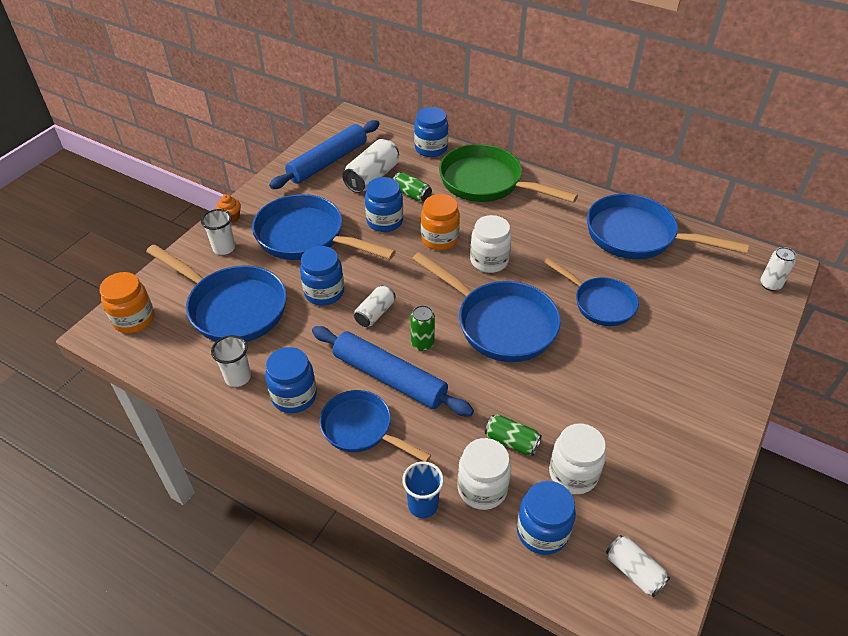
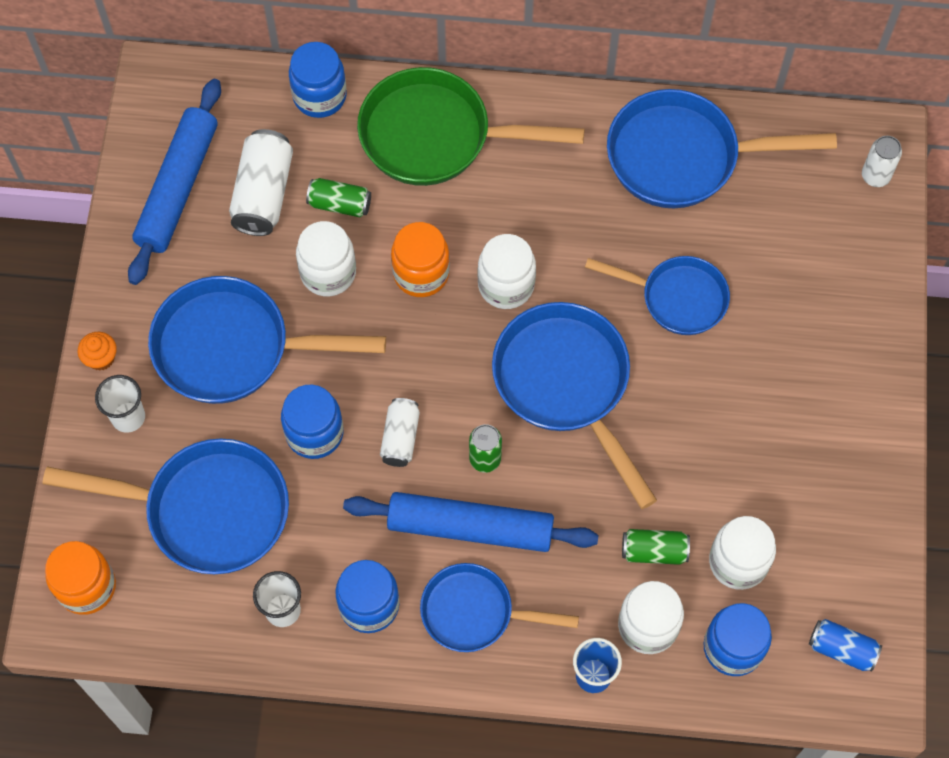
camera: 25 degrees left, 20 degrees up
(385, 221) = (328, 273): blue jar -> white jar
(500, 323) = (566, 385): blue pan -> blue pan turned 135 degrees counterclockwise
(634, 571) = (842, 649): white can -> blue can

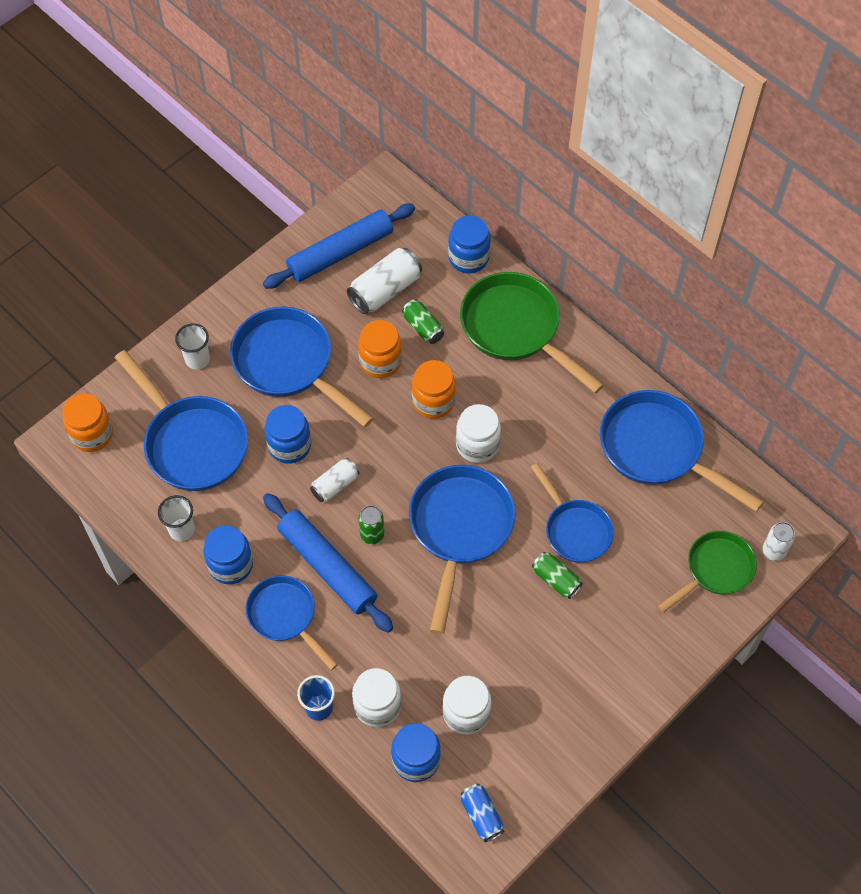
camera: 40 degrees right, 5 degrees down
(101, 358) = (212, 316): orange cupcake -> none
(328, 273) = (380, 361): white jar -> orange jar
(654, 551) = (421, 666): green can -> green can (556, 579)
(840, 236) = (715, 570): none -> green pan

